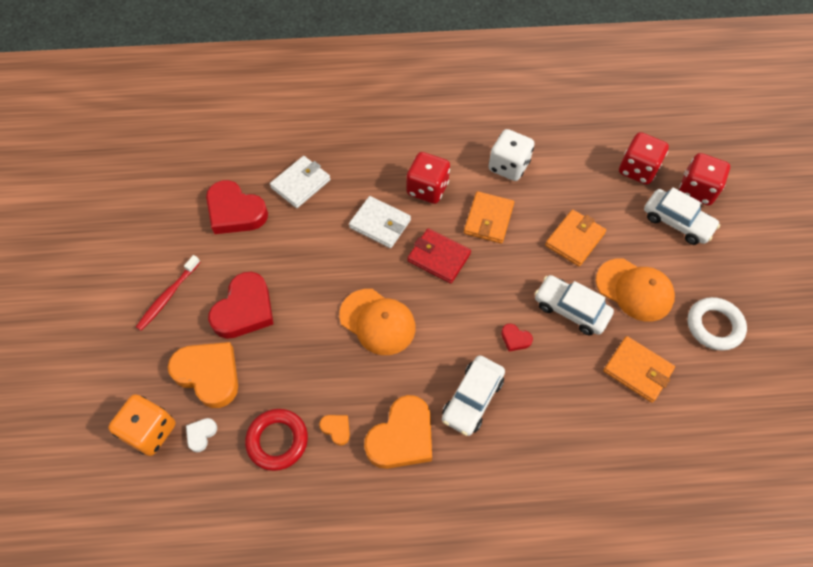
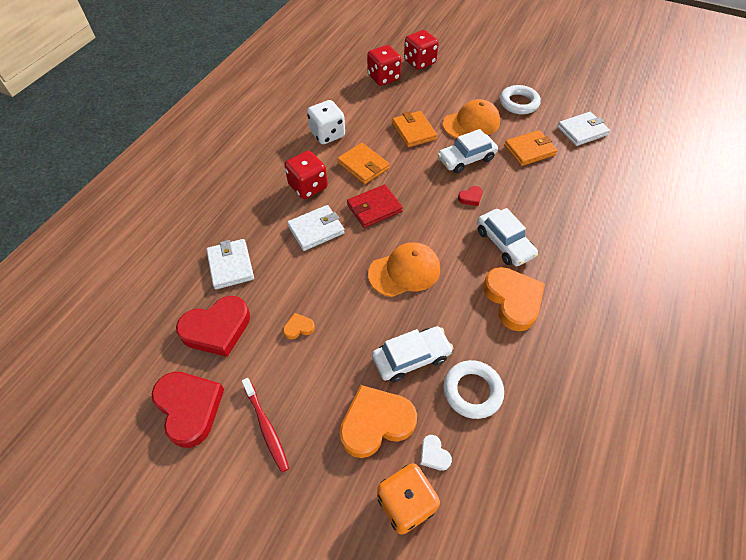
camera: 60 degrees left, 5 degrees down
(244, 309) = (328, 364): red heart -> red heart (189, 408)
(277, 441) = (472, 391): red ring -> white ring
(336, 429) = (484, 341): orange heart -> orange heart (298, 328)
(677, 222) = (436, 81): white car -> white car (411, 357)
(722, 419) = (582, 131): none -> white wallet

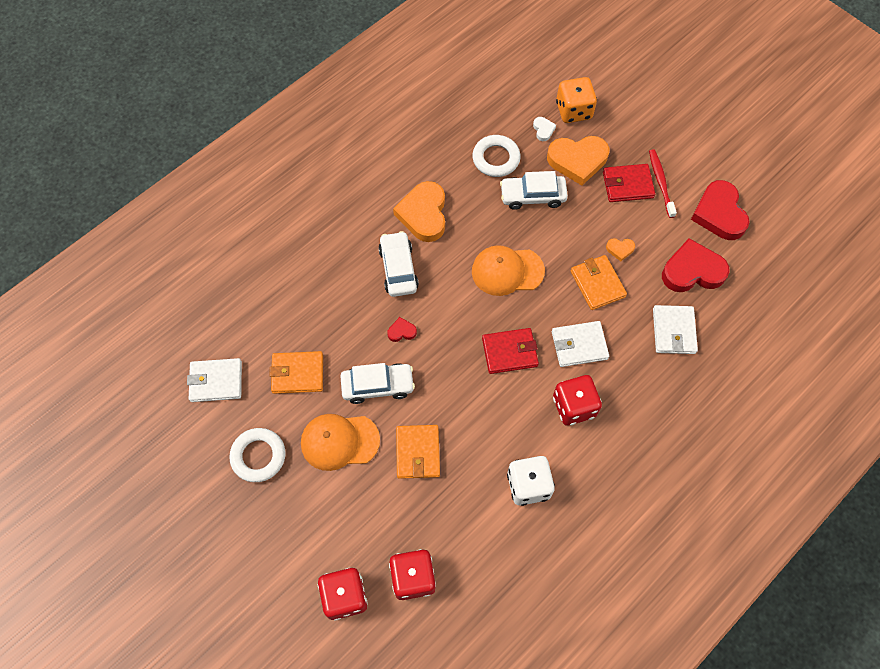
camera: 160 degrees left, 10 degrees up
(306, 409) = (627, 185): none -> red wallet
(363, 165) = (501, 417): orange wallet -> orange wallet (597, 284)

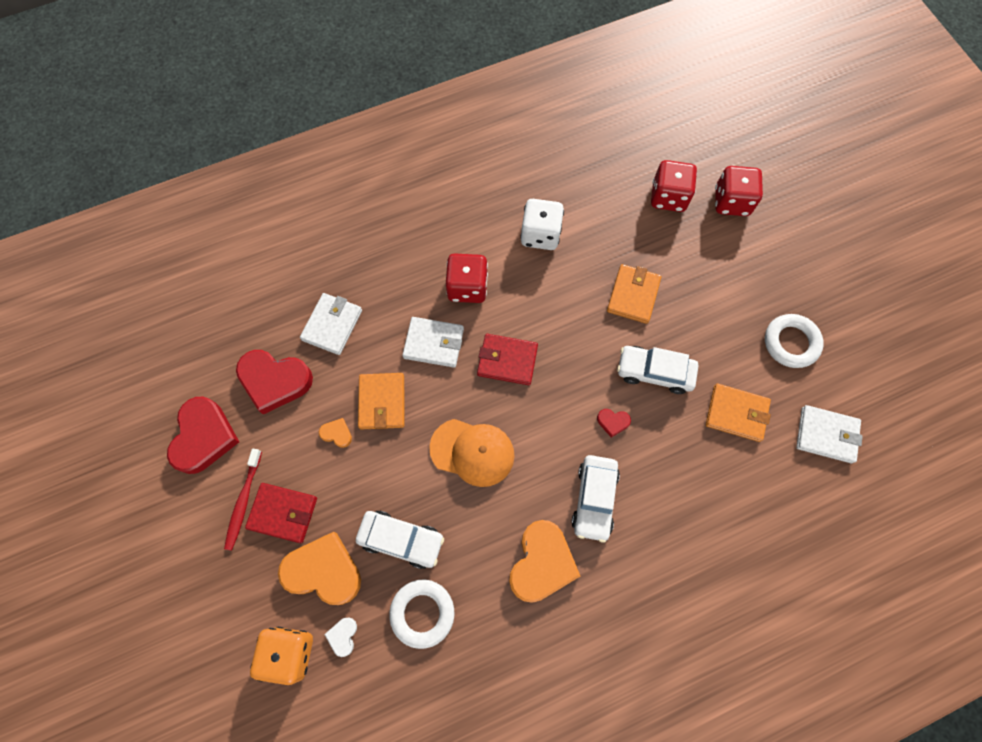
camera: 160 degrees left, 5 degrees up
(339, 441) = (707, 330): orange cap -> none

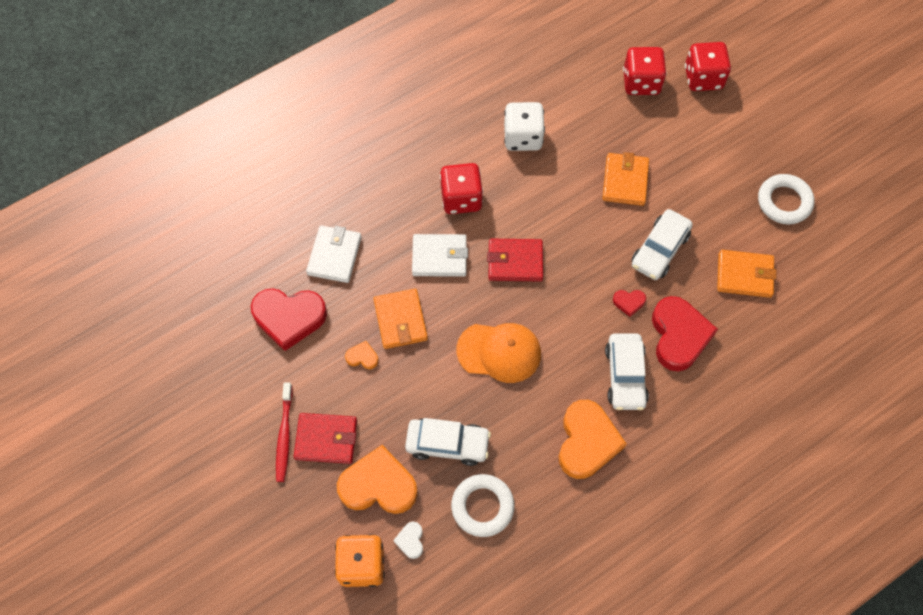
camera: 10 degrees left, 5 degrees down
(204, 437) = (230, 382): red heart -> red heart (679, 336)
(654, 372) = (660, 250): white car -> white car turned 60 degrees counterclockwise
(826, 435) = (832, 281): white wallet -> none

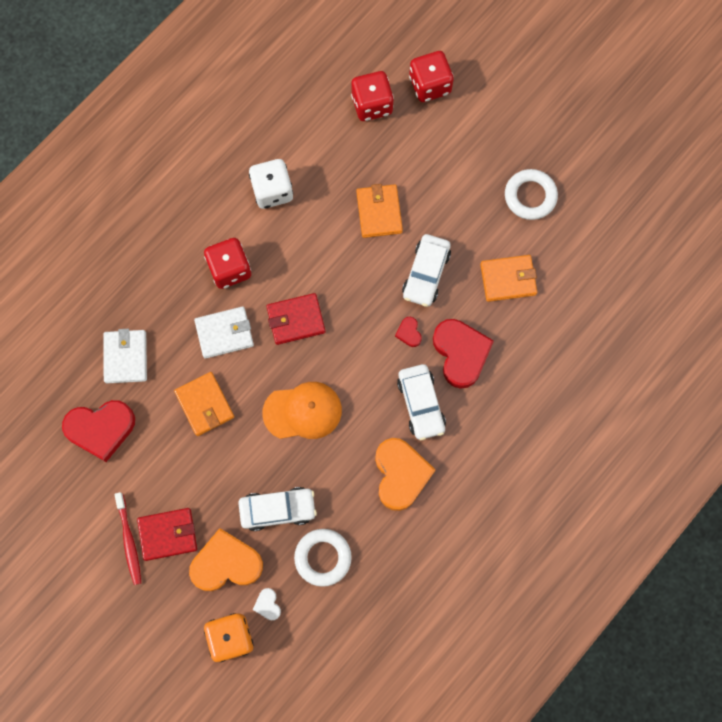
camera: 15 degrees left, 10 degrees up
(362, 357) = (179, 449): orange heart -> none
(629, 302) = (409, 333): red heart -> red heart turned 90 degrees clockwise

